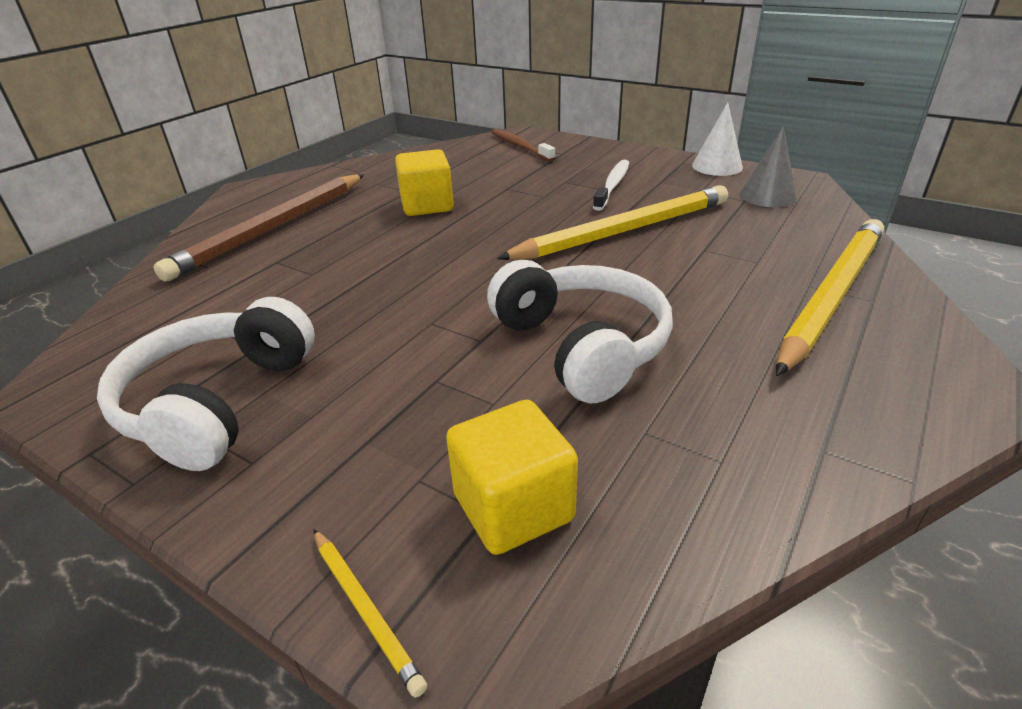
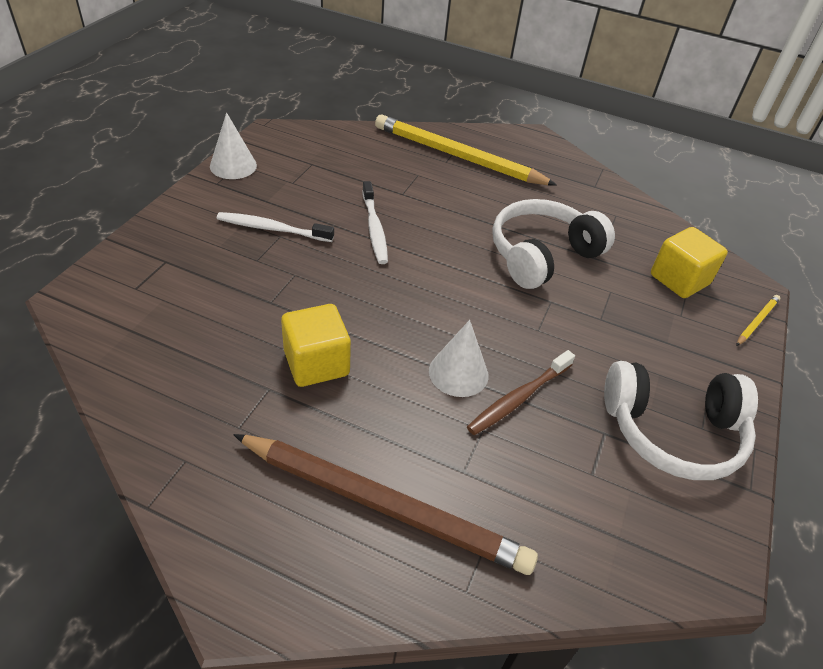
camera: 105 degrees left, 10 degrees up
(386, 266) = (458, 373): none -> white cone
(520, 146) = (129, 297): brown toothbrush -> brown toothbrush (518, 398)
(623, 231) = (374, 228): yellow pencil -> white toothbrush
(767, 196) = (305, 152): grey cone -> none

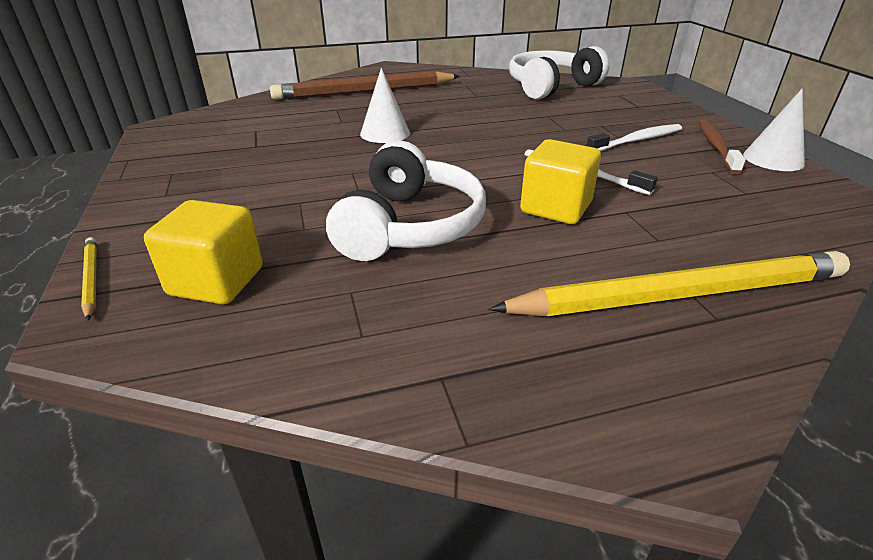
camera: 145 degrees right, 10 degrees down
(316, 363) = (472, 108): yellow cube -> yellow cube (555, 208)
(518, 398) = (331, 138): brown toothbrush -> brown toothbrush (716, 146)
(672, 432) = (199, 162): white headphones -> white headphones (551, 87)
(756, 322) = (91, 279): yellow pencil -> yellow pencil turned 150 degrees clockwise

